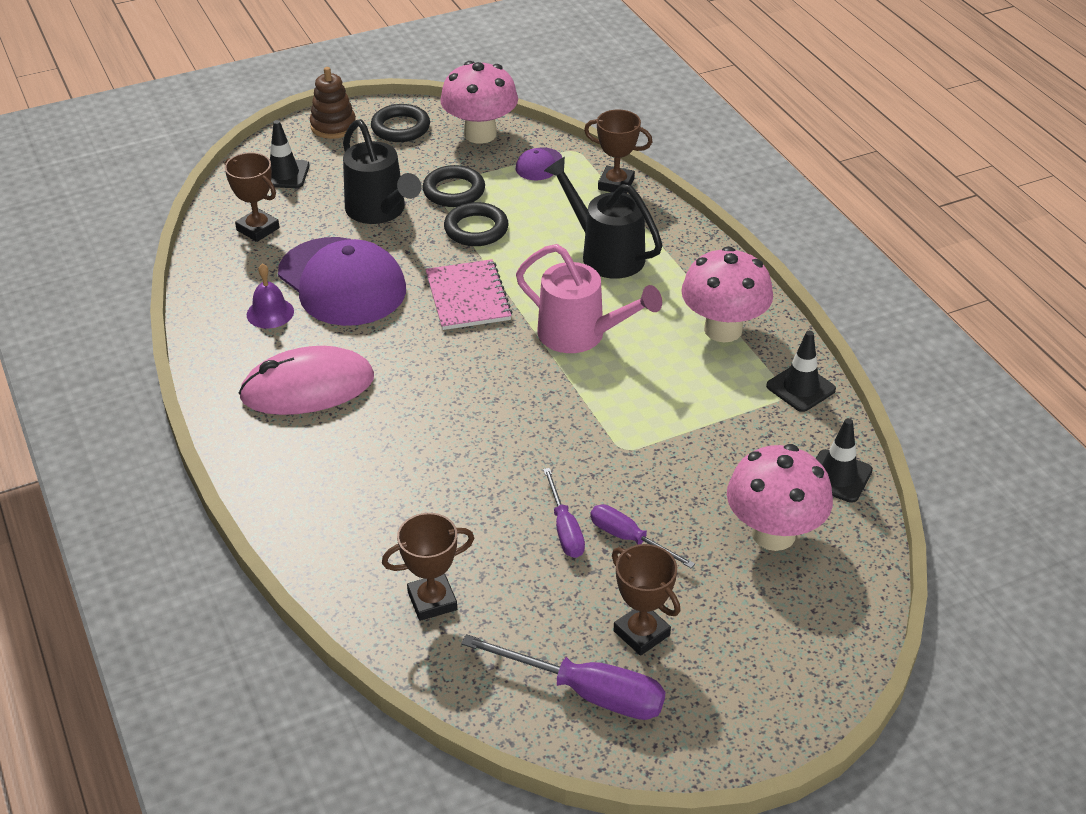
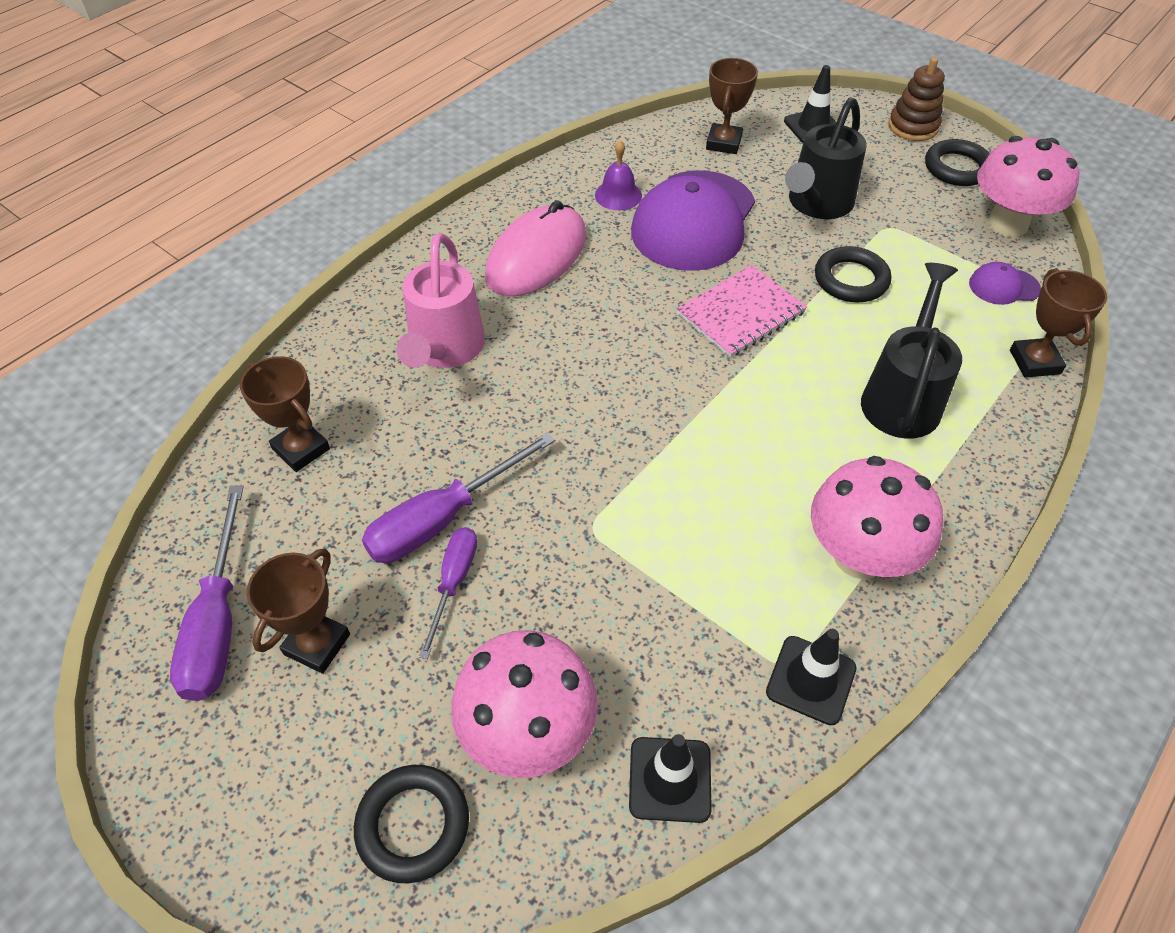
camera: 65 degrees right, 10 degrees up
(307, 387) = (536, 256): pink mouse -> pink mouse turned 75 degrees clockwise
(454, 191) = (896, 241): black ring -> black ring (413, 825)
(564, 529) = (442, 519): purple screwdriver -> purple screwdriver, size x1.62
(580, 335) = (749, 424): pink watering can -> pink watering can (444, 350)

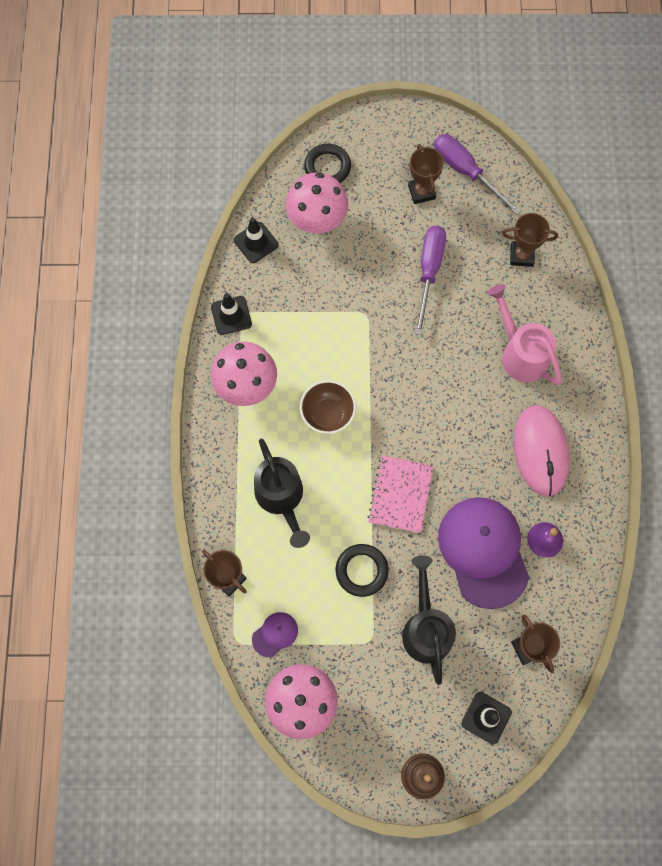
camera: 140 degrees right, 20 degrees up
(454, 582) = (397, 250): purple screwdriver -> none
(762, 445) = (327, 414): none -> brown bowl
(957, 168) = (365, 745): black ring -> none

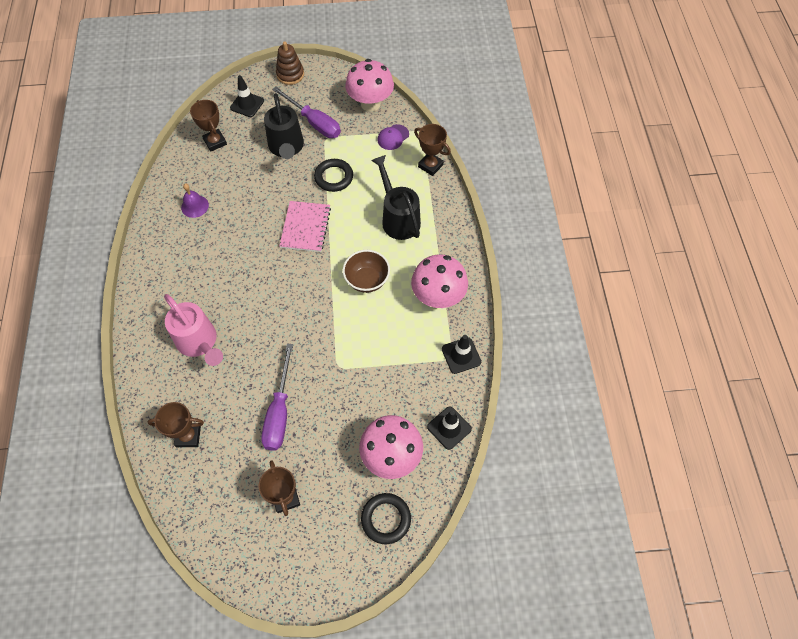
camera: 175 degrees right, 10 degrees down
(466, 172) = (238, 526): purple screwdriver -> purple screwdriver (314, 122)
(483, 551) = (242, 195): purple cap -> none
(540, 451) = (191, 266): pink mouse -> none

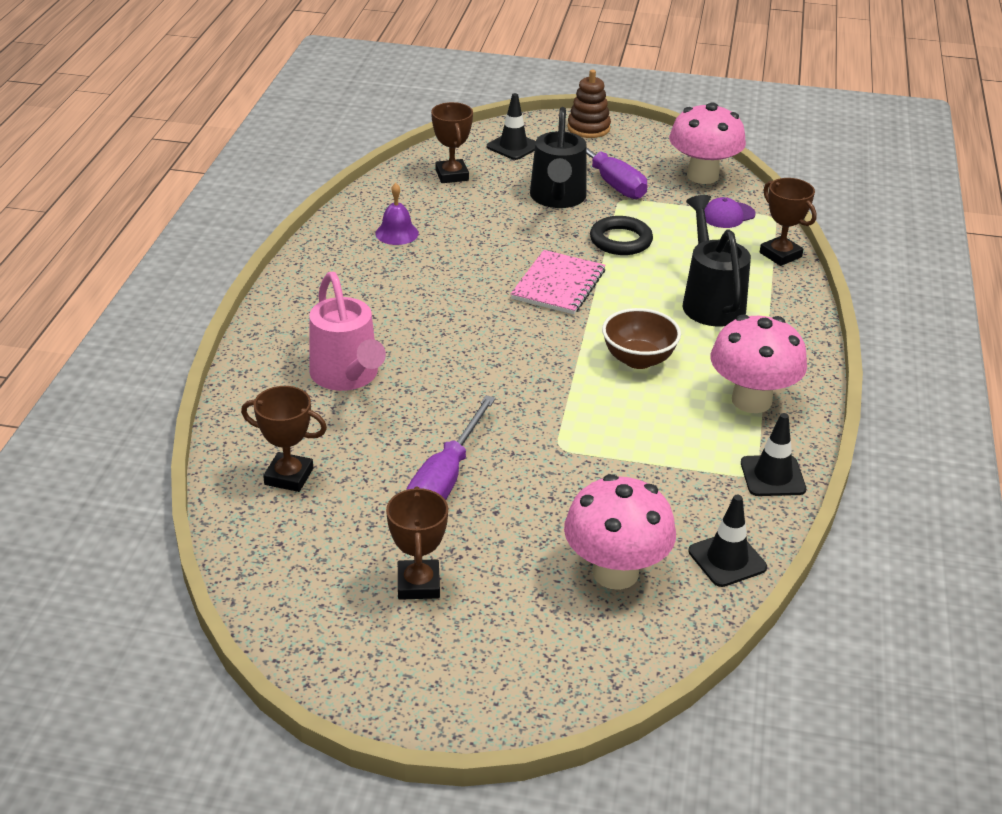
camera: 15 degrees right, 25 degrees down
(386, 519) = (581, 649): black ring -> none

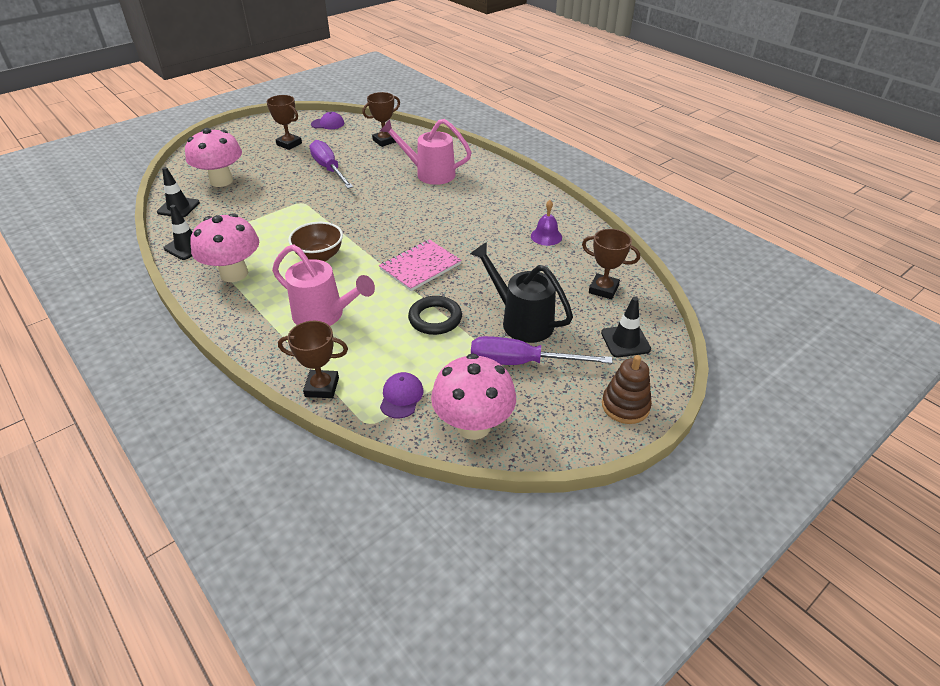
camera: 130 degrees right, 5 degrees up
(290, 589) = (328, 124): none -> purple cap
(558, 285) = (420, 266): pink notebook -> pink notebook turned 75 degrees clockwise
(710, 301) = (324, 315): black watering can -> pink watering can

